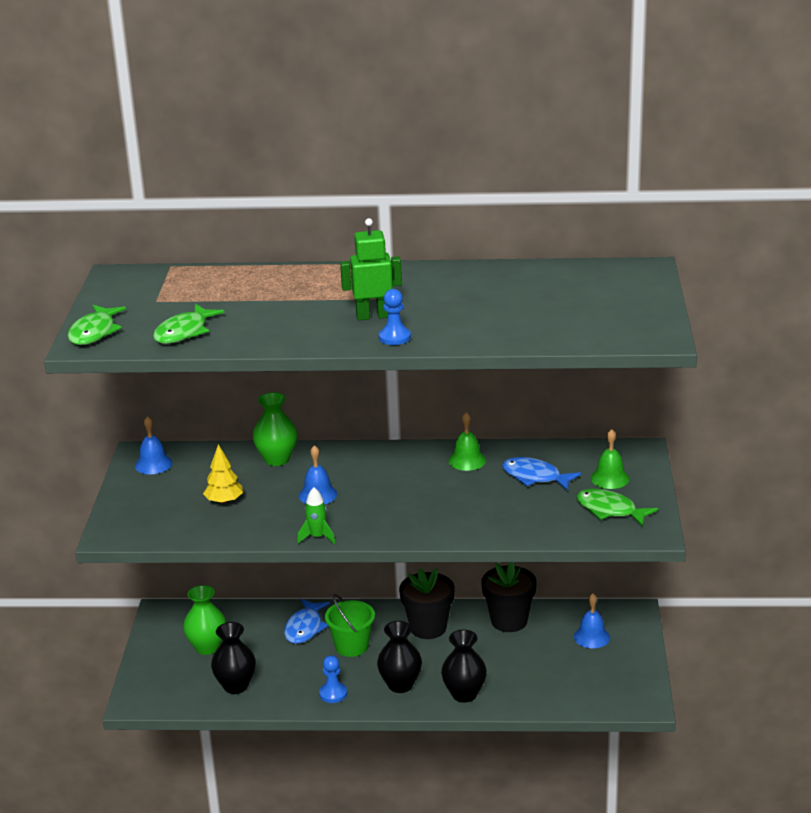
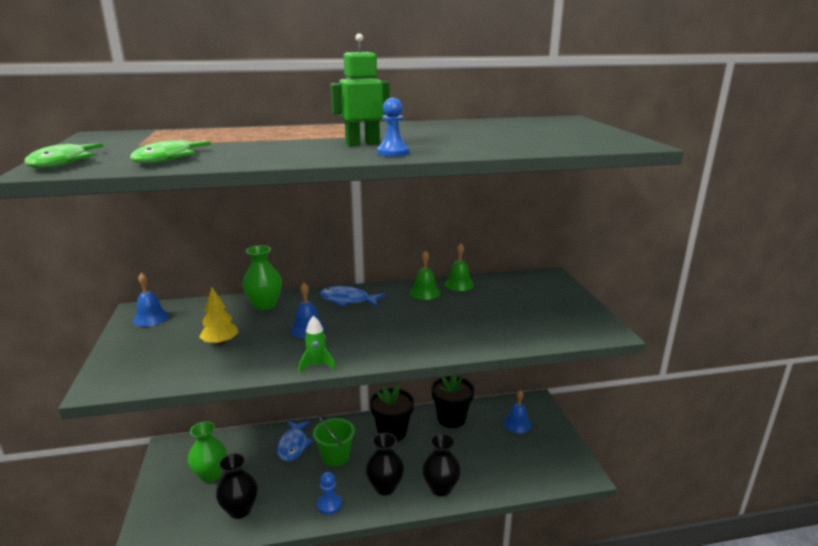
camera: 15 degrees left, 5 degrees down
(535, 477) = (485, 299): blue fish -> blue fish (348, 300)
(610, 478) = (543, 295): green bell -> green bell (459, 284)
(610, 510) = (561, 318): green fish -> none

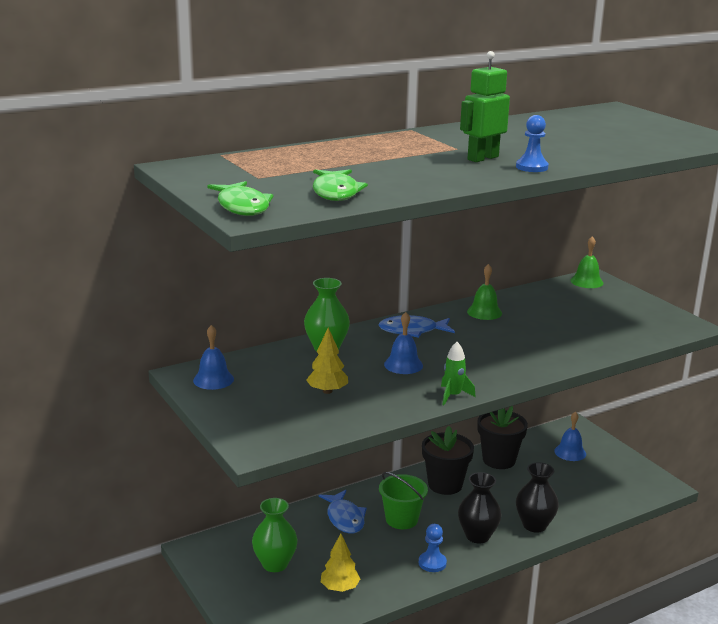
camera: 20 degrees left, 0 degrees up
(240, 510) = (340, 588): black vase -> yellow tree
(459, 284) = (510, 299): green bell -> green bell (586, 281)

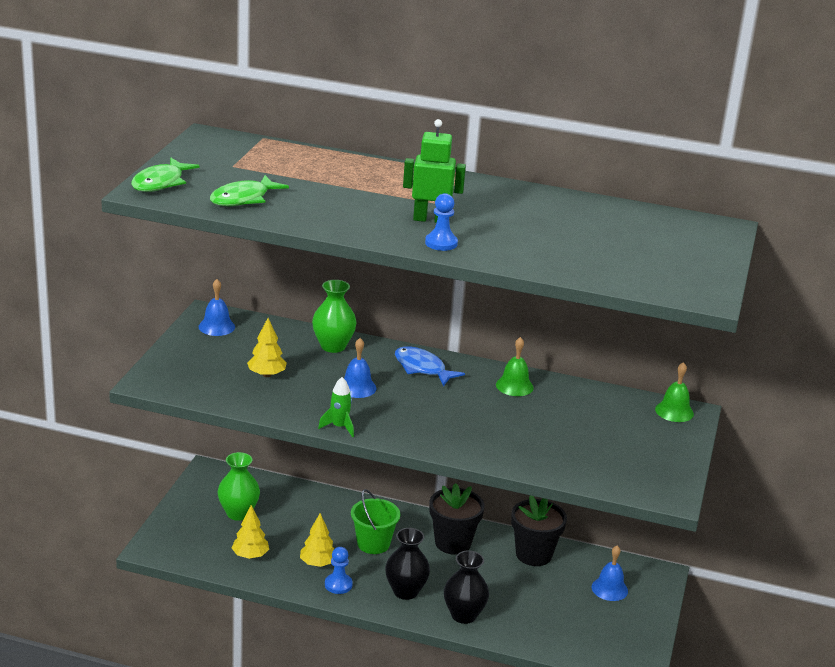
camera: 45 degrees right, 5 degrees up
(344, 518) = (336, 516): blue fish -> none
(393, 559) = (318, 563): none -> yellow tree

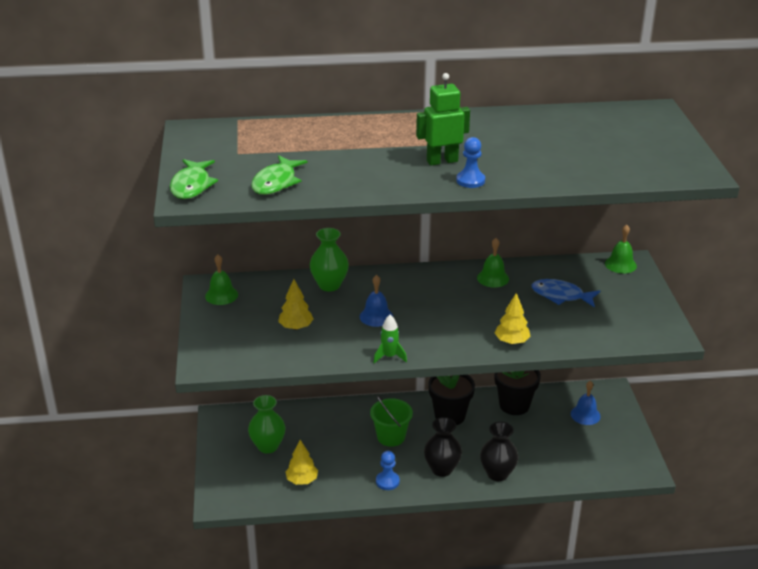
camera: 20 degrees left, 5 degrees up
(216, 326) = (221, 295): blue bell -> green bell
(318, 563) = (359, 469): yellow tree -> yellow tree (511, 341)
(422, 368) = (413, 284): blue fish -> blue fish (561, 296)

